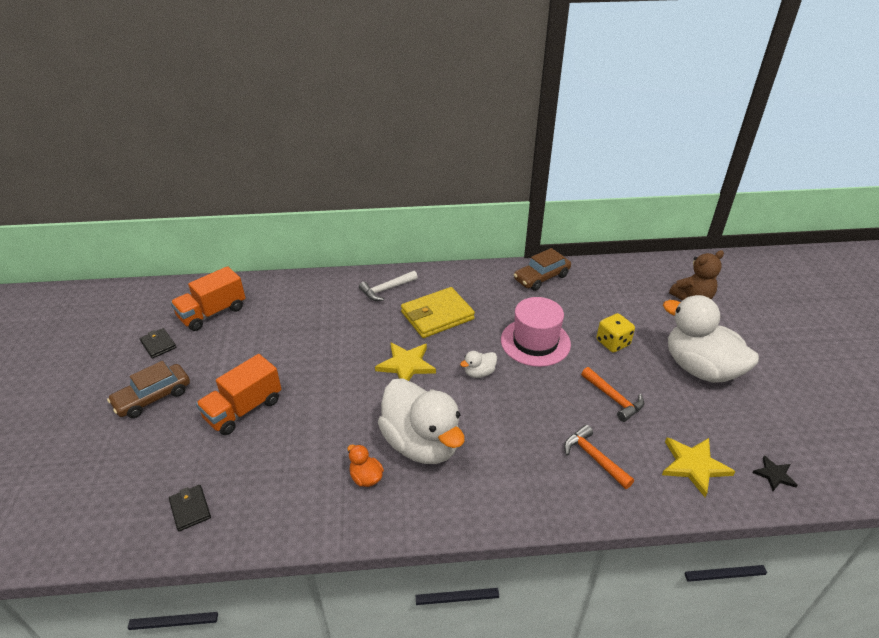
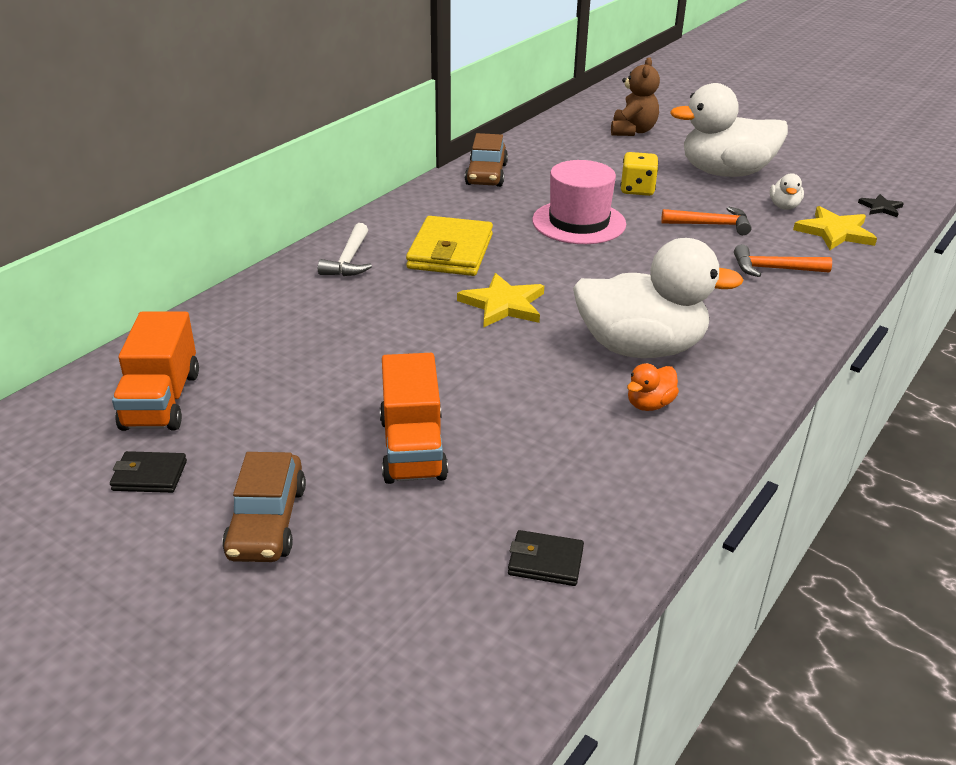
camera: 50 degrees left, 5 degrees down
(366, 477) = (649, 404): orange duck -> orange duck turned 45 degrees counterclockwise
(479, 373) = (580, 270): white duck -> white duck (784, 206)

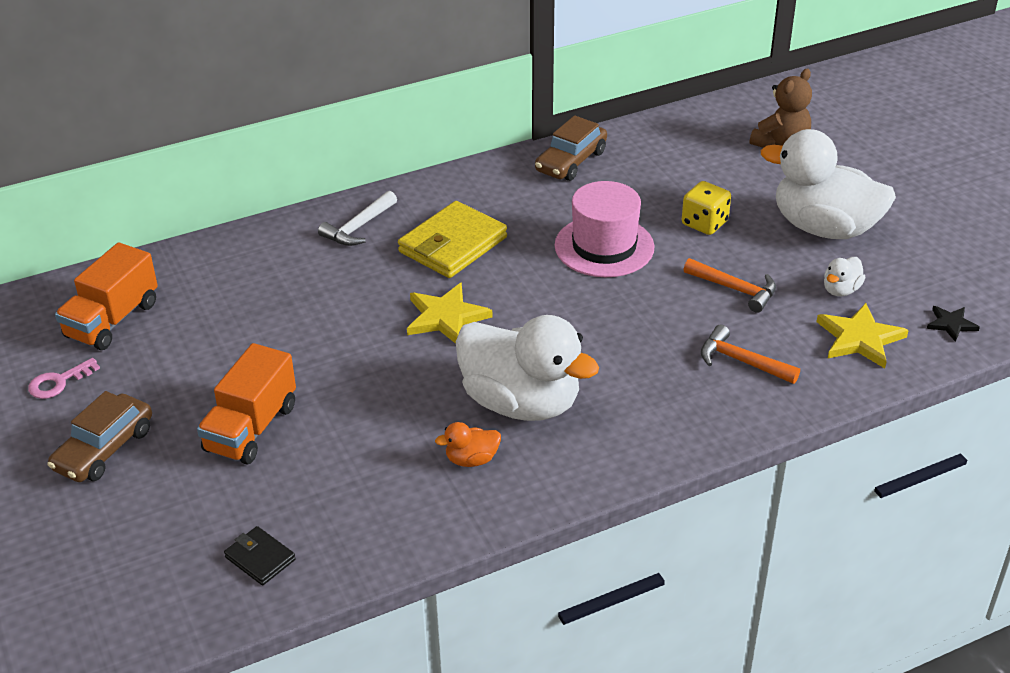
camera: 30 degrees right, 5 degrees up
(149, 476) = (59, 382): black wallet -> pink key

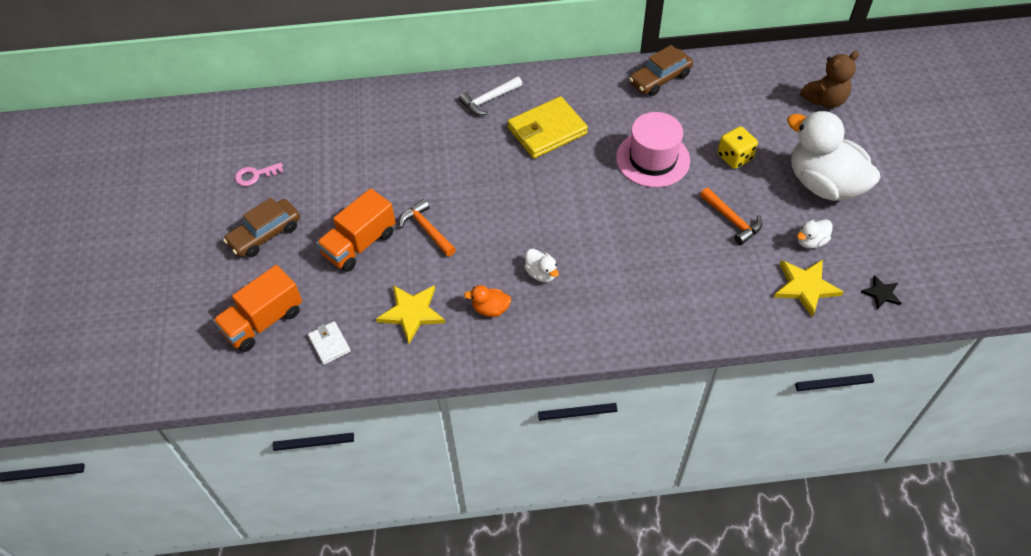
camera: 20 degrees right, 15 degrees up
(112, 320) = (304, 135): orange truck -> orange truck (263, 321)
(260, 558) = (329, 344): black wallet -> white wallet
(446, 317) = (518, 190): yellow star -> yellow star (411, 313)
(521, 403) = (541, 273): white duck -> white duck, size x0.41
(741, 361) = (709, 282): orange hammer -> orange hammer (427, 229)

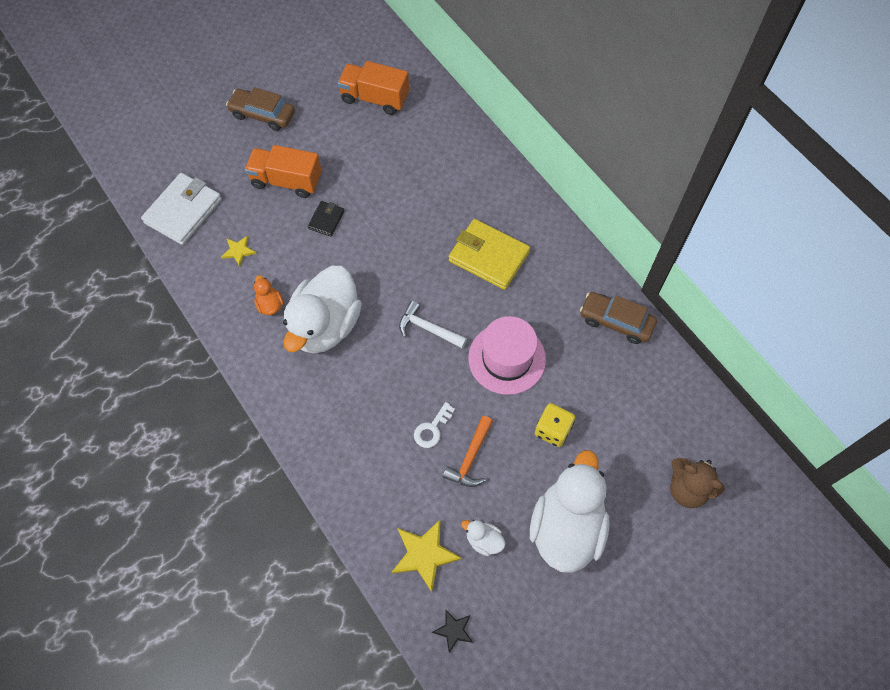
camera: 60 degrees right, 10 degrees up
(255, 175) = (316, 76): pink key -> none
(263, 321) = (183, 158): orange truck -> orange truck (375, 98)
(329, 344) = (183, 211): white wallet -> white wallet, size x1.97
(411, 313) = (238, 251): yellow star -> yellow star, size x0.57
(427, 229) = (326, 220): orange hammer -> black wallet
(489, 100) = (497, 194): white hammer -> white hammer (428, 328)
(541, 273) = (325, 325): white duck -> white duck, size x2.45
(691, 235) = (432, 429): none -> white key

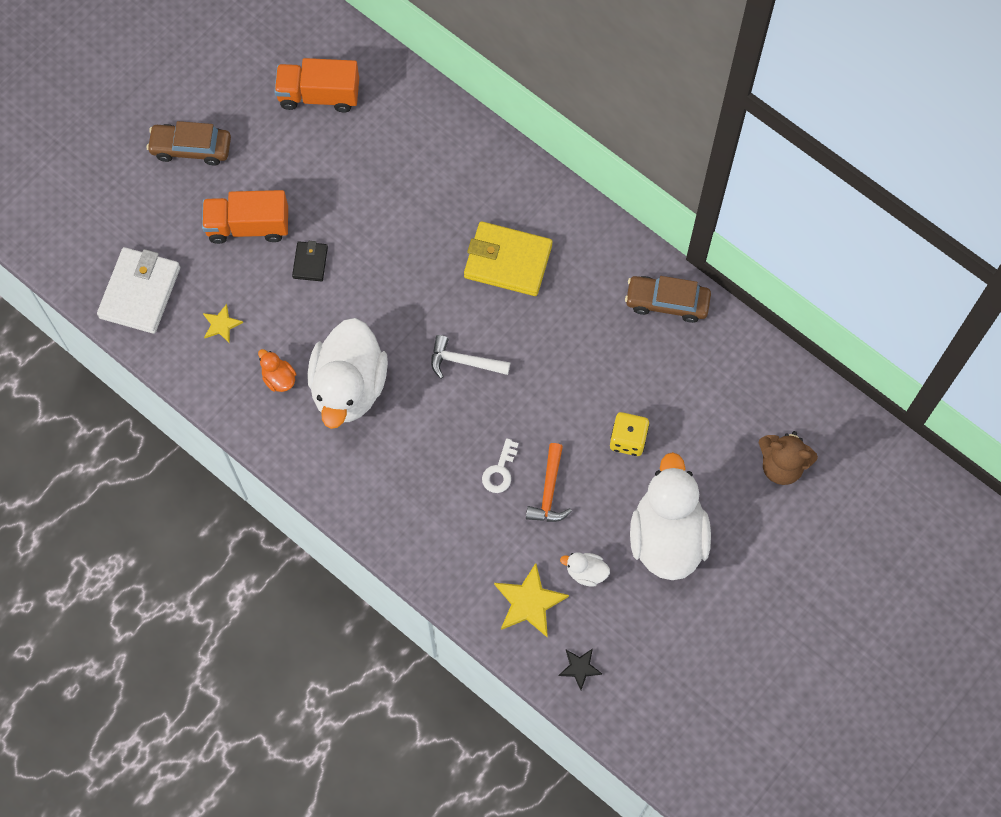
camera: 15 degrees left, 5 degrees up
(507, 358) = (559, 373): pink hat -> none

